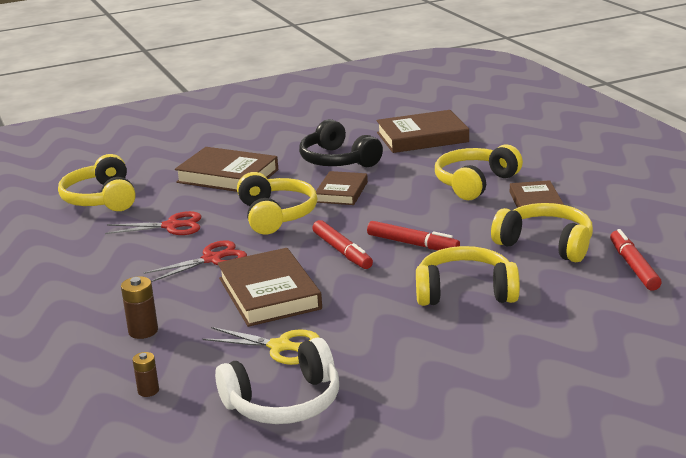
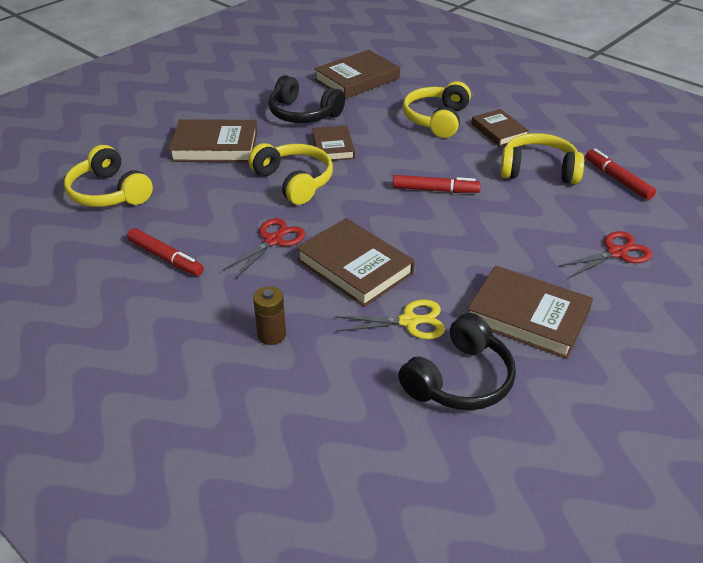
camera: 25 degrees left, 15 degrees up
(148, 391) = (330, 400): brown battery -> none
(171, 226) = (205, 211): red scissors -> red scissors (616, 253)
(284, 402) = (459, 379): white headphones -> black headphones
(342, 251) = (382, 209): red marker -> red marker (166, 258)
(405, 366) = (528, 316): none -> brown book
(465, 292) = (514, 230): yellow headphones -> none

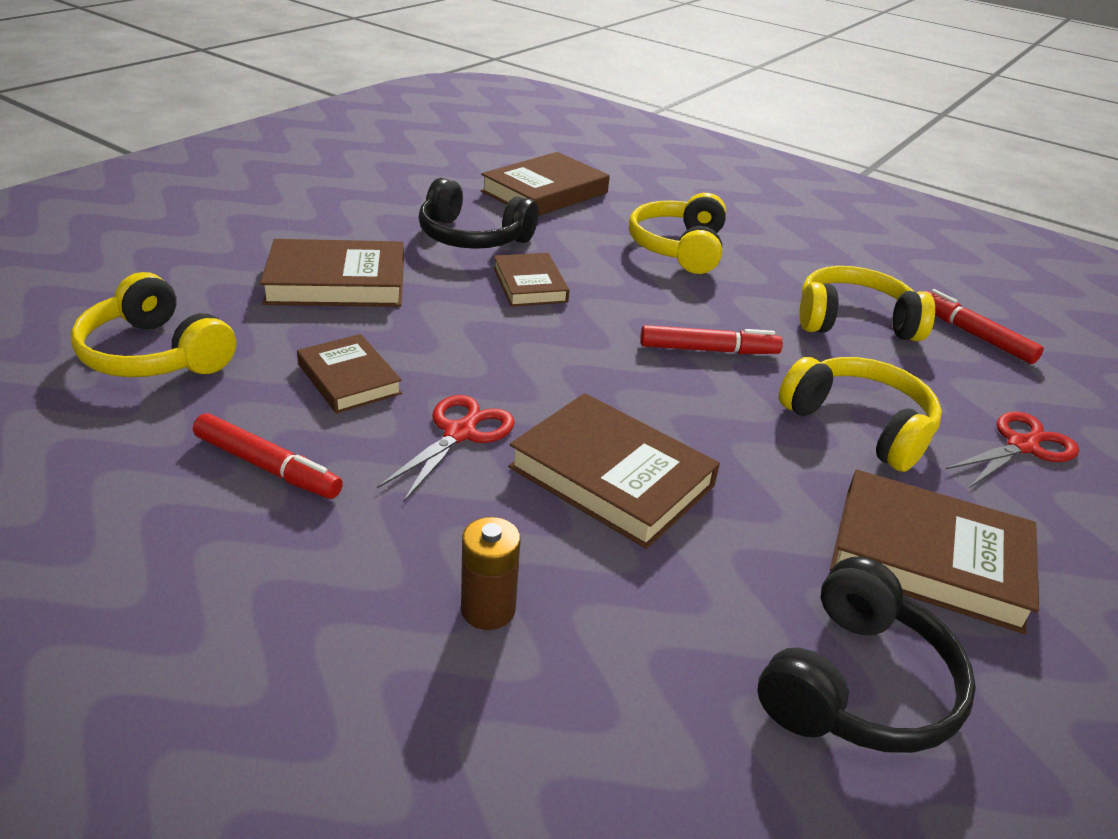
camera: 10 degrees left, 5 degrees down
(294, 181) = (477, 337): yellow headphones -> yellow headphones (859, 425)
(409, 321) = (732, 574): yellow scissors -> none
(499, 131) = (775, 266): brown book -> brown book (349, 379)

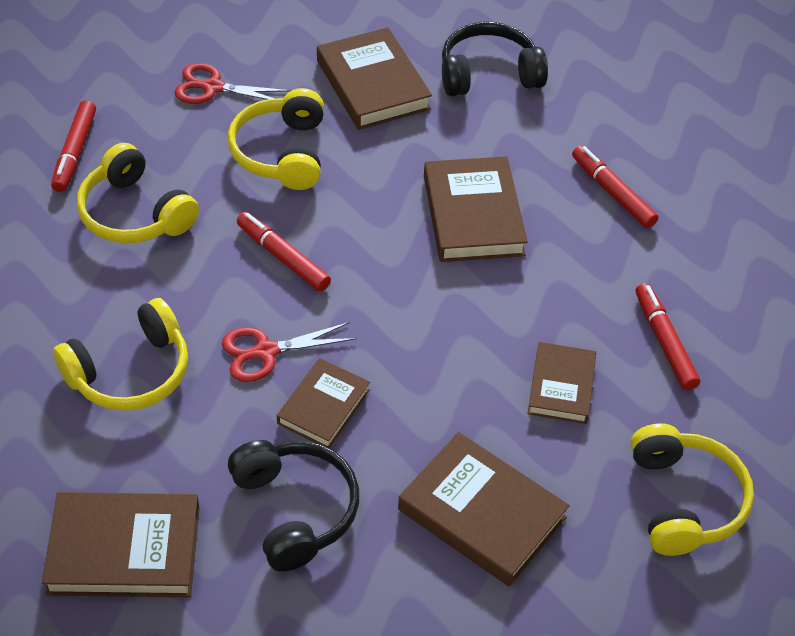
camera: 135 degrees left, 15 degrees up
(460, 433) = (529, 296): red scissors -> red scissors (266, 352)
(488, 609) = (612, 192): brown battery -> red marker

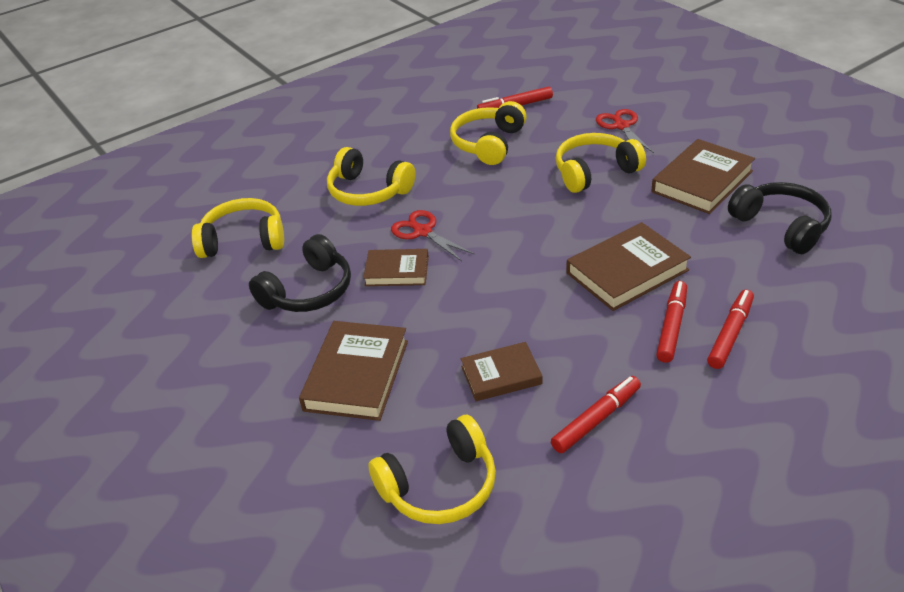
camera: 70 degrees right, 10 degrees down
(124, 550) = (243, 240): brown book -> yellow headphones
(283, 257) = (506, 207): red marker -> red marker (672, 326)

